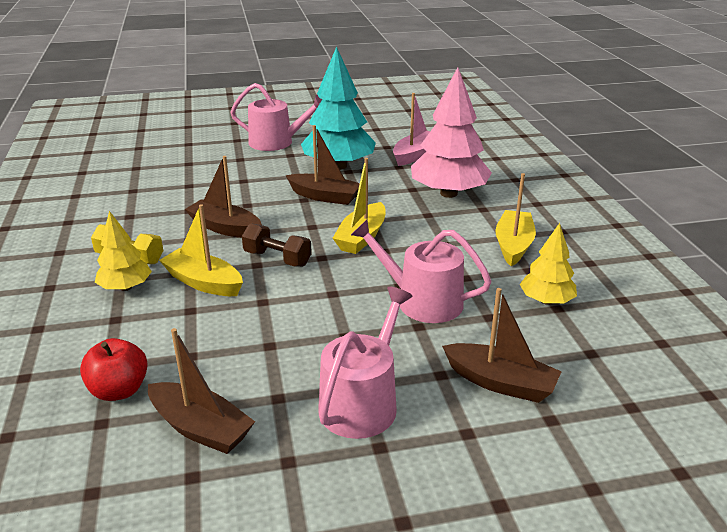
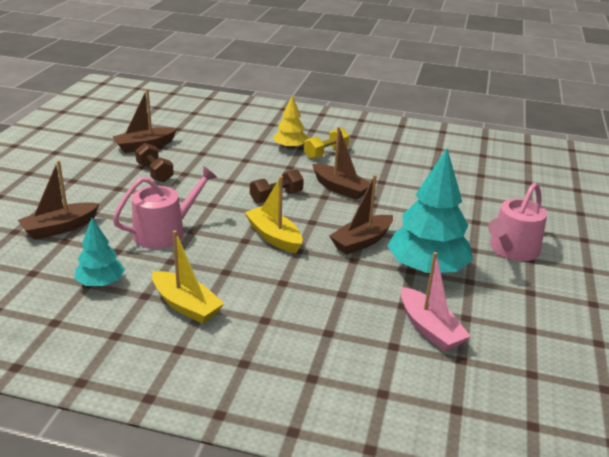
camera: 115 degrees right, 0 degrees up
(119, 390) = (195, 134): red apple -> none
(203, 282) = (271, 168): yellow boat -> none
(225, 228) = (340, 188): brown boat -> brown boat turned 75 degrees clockwise
(288, 372) = (155, 173): none -> brown dumbbell
(362, 402) = (106, 185): pink watering can -> none
(448, 193) = (314, 312): pink tree -> none
(546, 301) = (100, 283): yellow tree -> turquoise tree

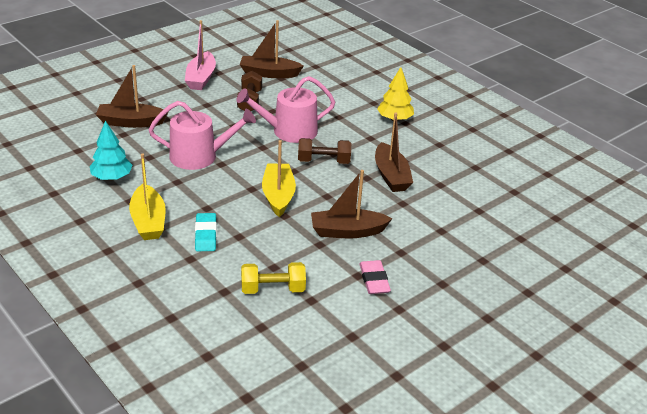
camera: 35 degrees right, 5 degrees up
(253, 294) = (205, 235): none -> turquoise eraser
(326, 153) = (422, 136): yellow dumbbell -> yellow dumbbell (273, 289)
(426, 268) = (374, 280): turquoise tree -> pink eraser
(429, 329) = (308, 329): pink boat -> pink boat (201, 78)
(511, 250) = (481, 301): pink watering can -> pink watering can (289, 131)

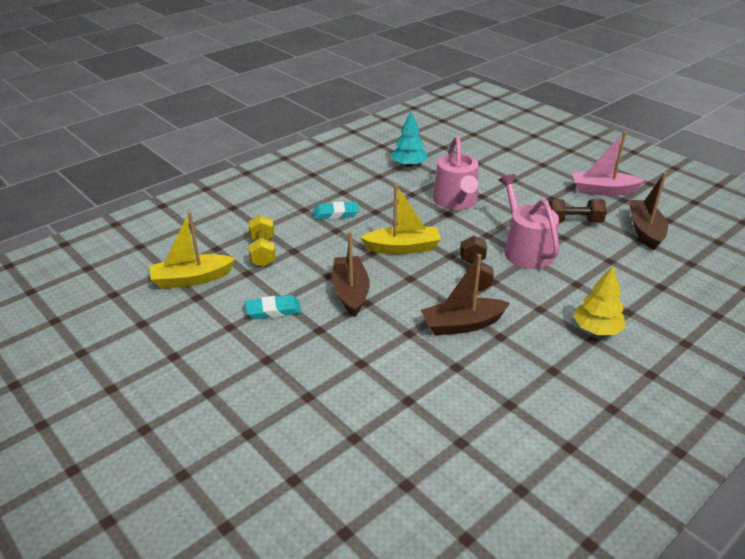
camera: 90 degrees right, 0 degrees up
(130, 122) = (498, 163): brown boat -> none
(148, 221) = (351, 186): yellow boat -> yellow boat (191, 279)
(374, 280) = (273, 310): pink eraser -> turquoise eraser

